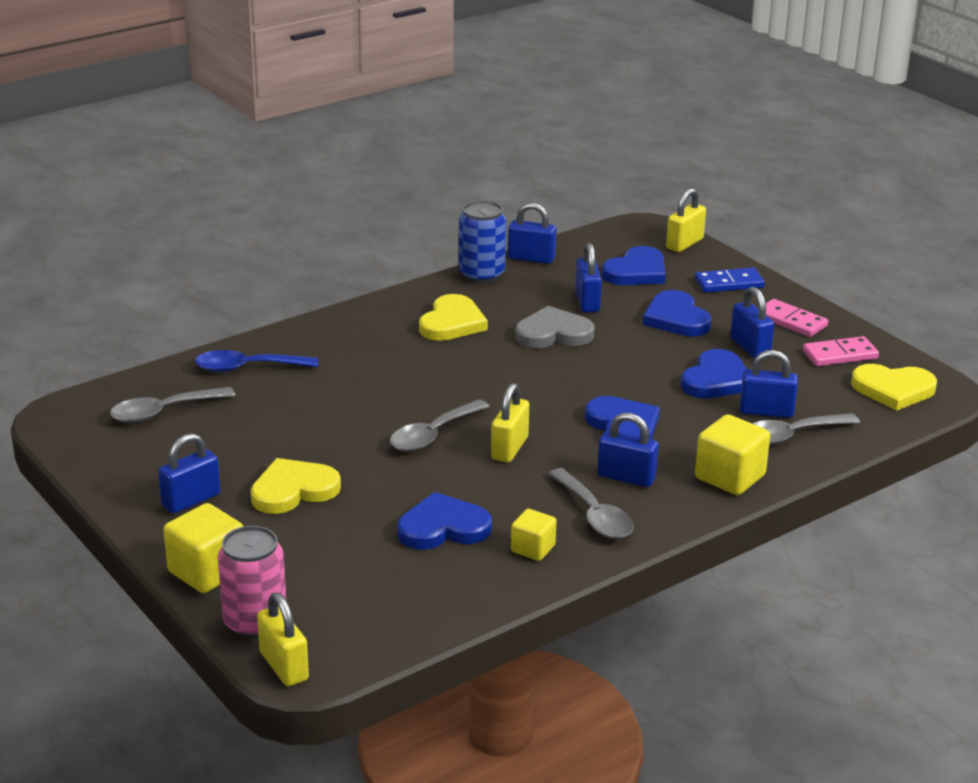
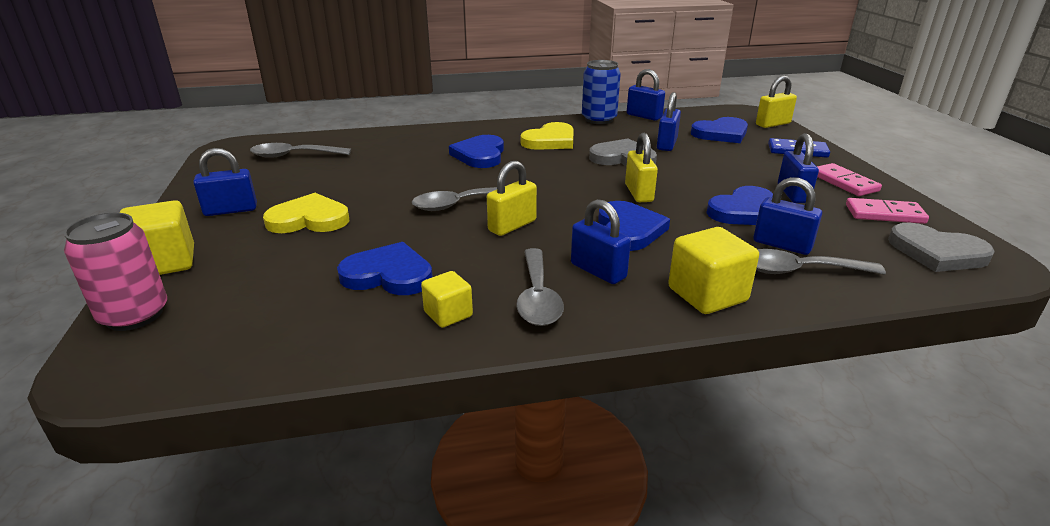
camera: 25 degrees right, 0 degrees up
(248, 368) = (380, 142): blue spoon -> none
(283, 666) = (94, 365): yellow padlock -> yellow padlock (638, 193)
(676, 318) = (735, 165): blue heart -> blue heart (480, 155)
(893, 389) = (937, 252): yellow heart -> grey heart

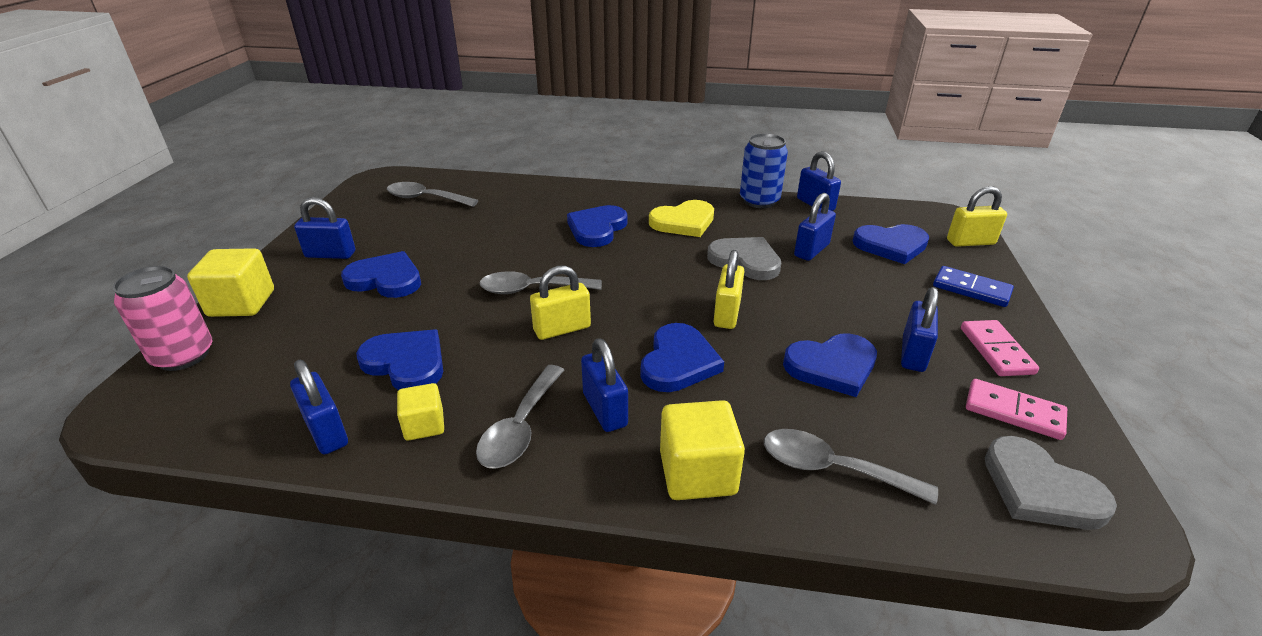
camera: 20 degrees right, 5 degrees up
(309, 219) = (386, 279): yellow heart -> blue heart
(782, 245) = (840, 426): blue padlock -> blue padlock (326, 431)

